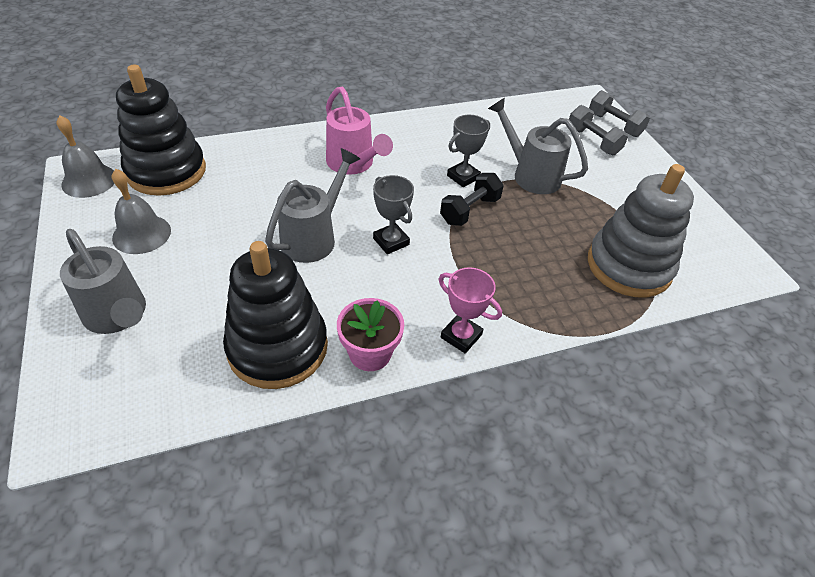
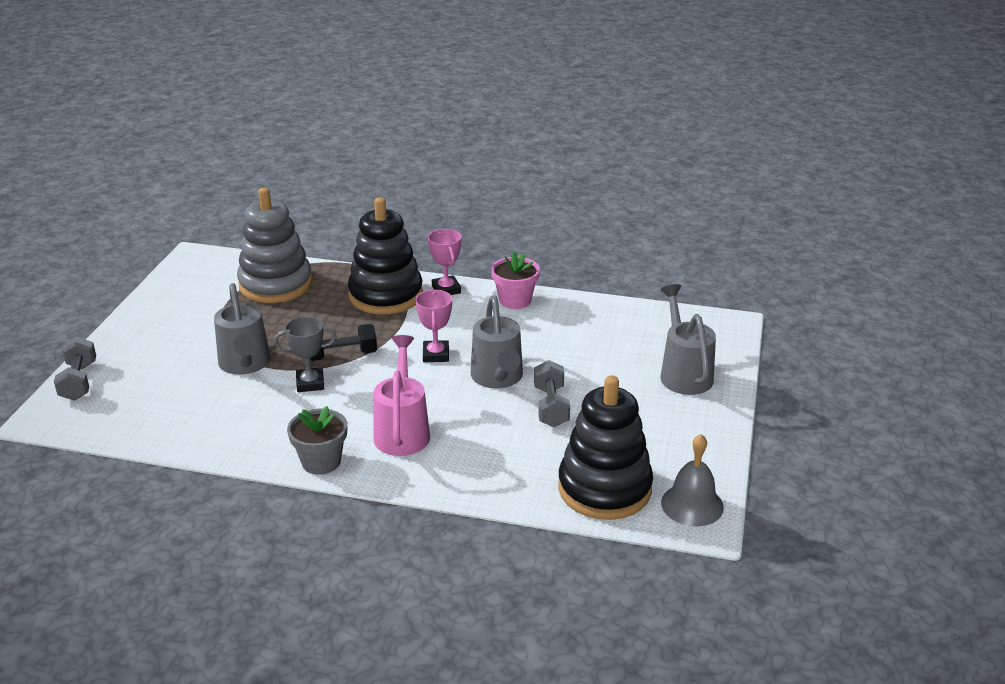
camera: 145 degrees left, 15 degrees down
(141, 234) = (649, 429): grey bell -> none
(277, 347) = (575, 321): black stacking toy -> black stacking toy (386, 295)
(313, 237) = (498, 378): grey watering can -> grey watering can turned 75 degrees counterclockwise
(388, 127) = (321, 462): none -> grey flower pot
(391, 241) = (436, 355): grey trophy -> pink trophy
(592, 141) = (133, 373): grey dumbbell -> grey dumbbell (551, 407)

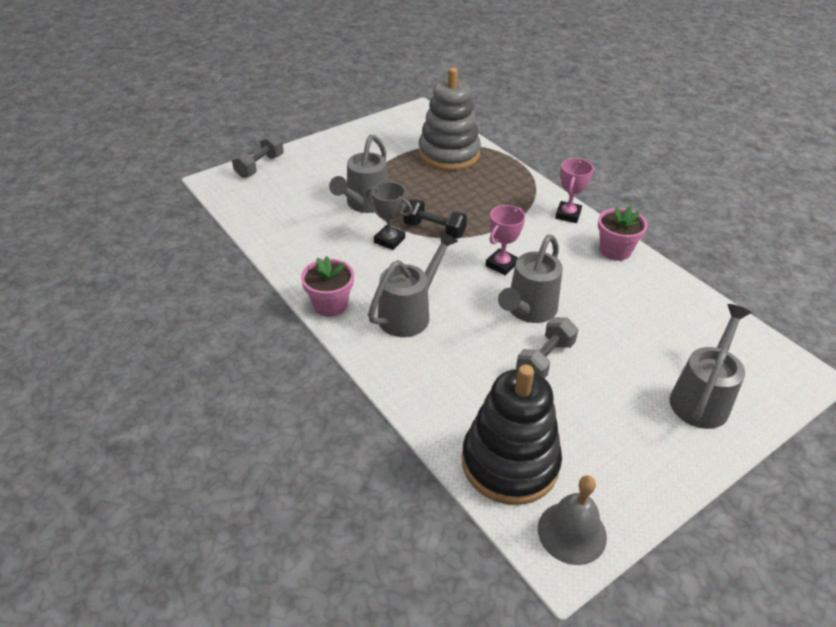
camera: 40 degrees right, 10 degrees up
(321, 462) = (330, 305): grey flower pot -> pink flower pot
(386, 295) = (516, 198): black stacking toy -> none
(402, 431) = (409, 313): pink watering can -> grey watering can

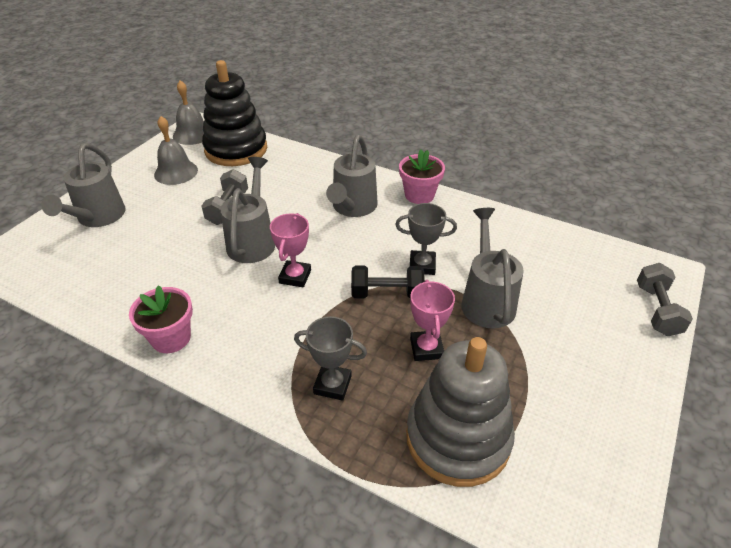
camera: 155 degrees right, 0 degrees up
(506, 193) = (332, 385): none -> grey trophy
(568, 215) = (238, 375): pink trophy -> pink trophy (426, 348)
(604, 445) = (176, 172): none -> grey bell

